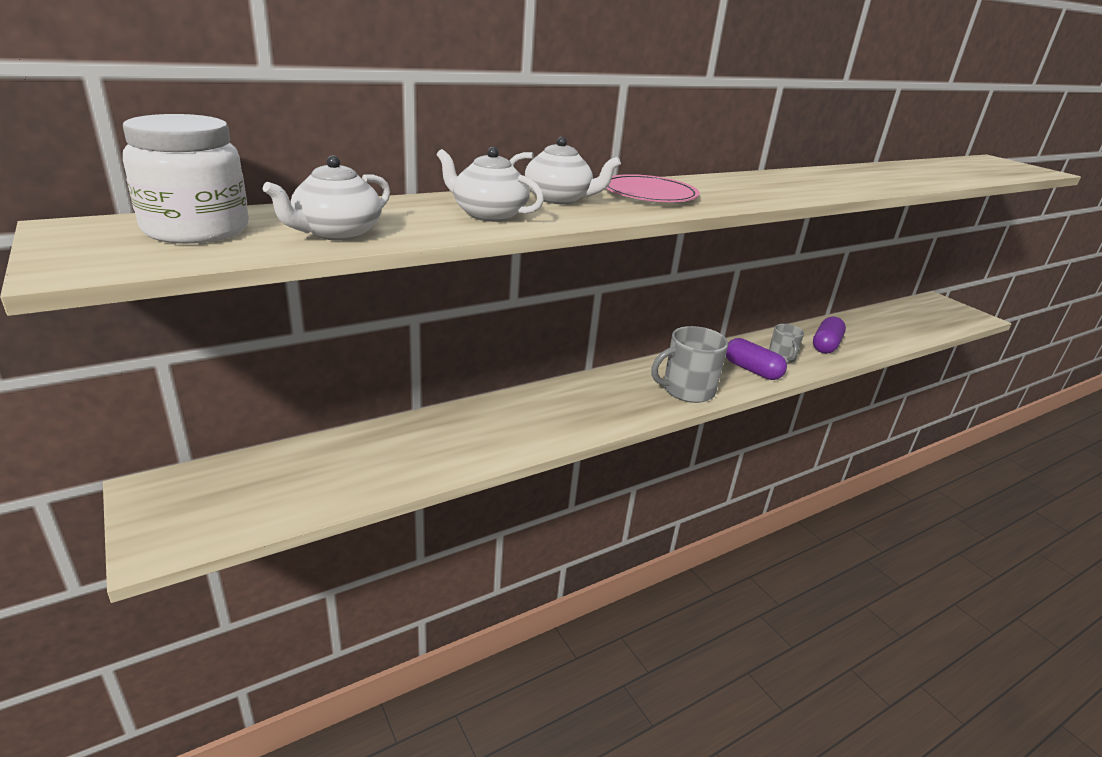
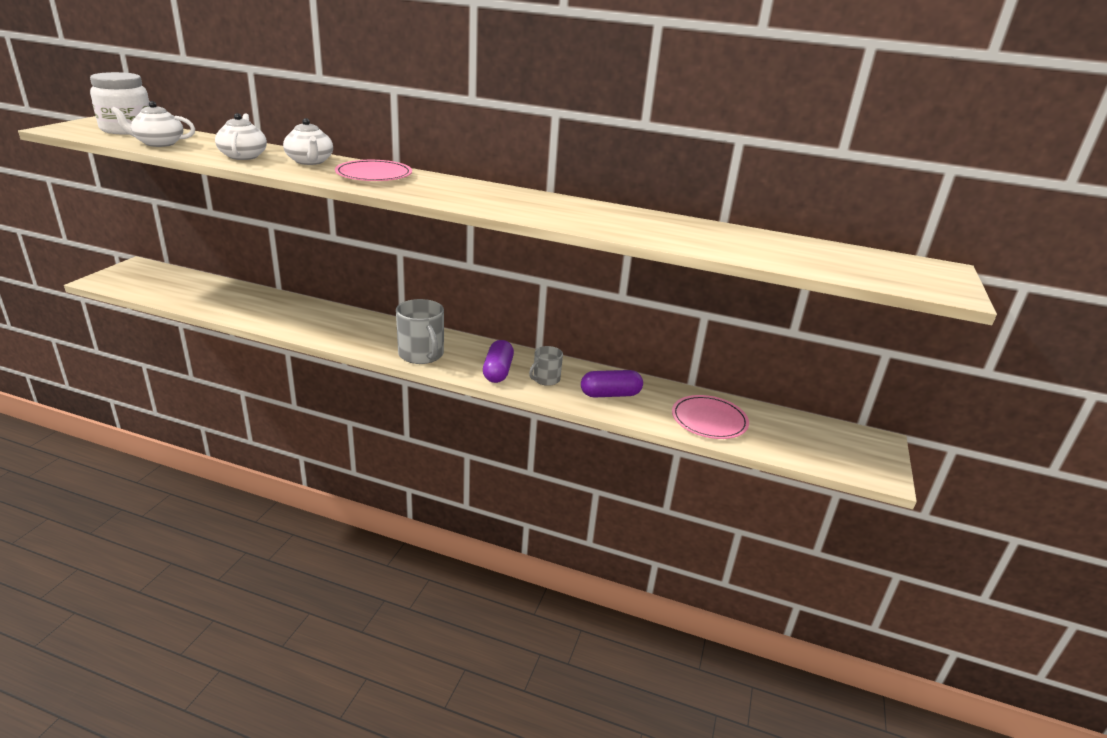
camera: 50 degrees right, 0 degrees up
(687, 390) = (421, 355): grey mug -> grey mug turned 150 degrees counterclockwise
(886, 331) = (709, 420): none -> pink plate

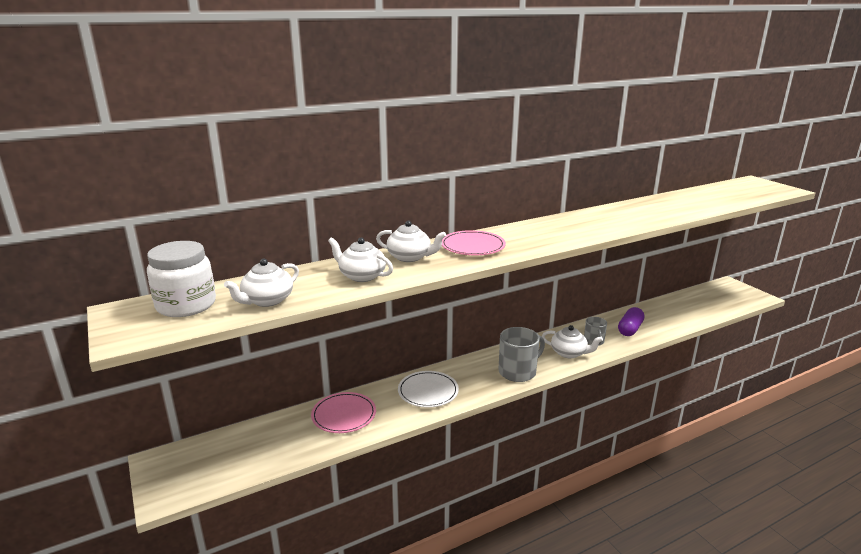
camera: 45 degrees left, 5 degrees down
(332, 324) = (428, 391): none -> white plate
(421, 355) = (518, 371): grey mug -> grey mug turned 45 degrees counterclockwise
(498, 371) = (569, 353): purple capsule -> white teapot
(709, 420) = (680, 314): pink plate -> pink plate (344, 415)

